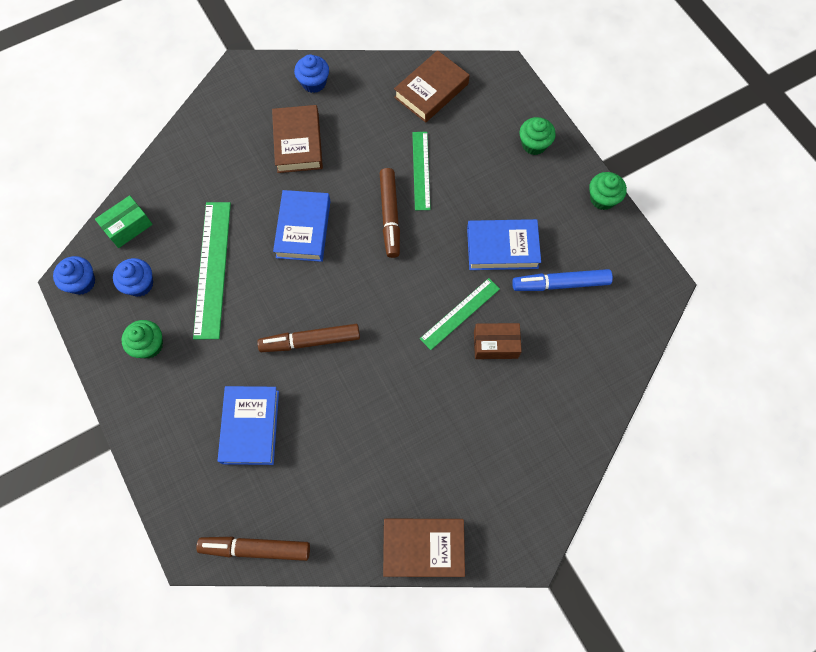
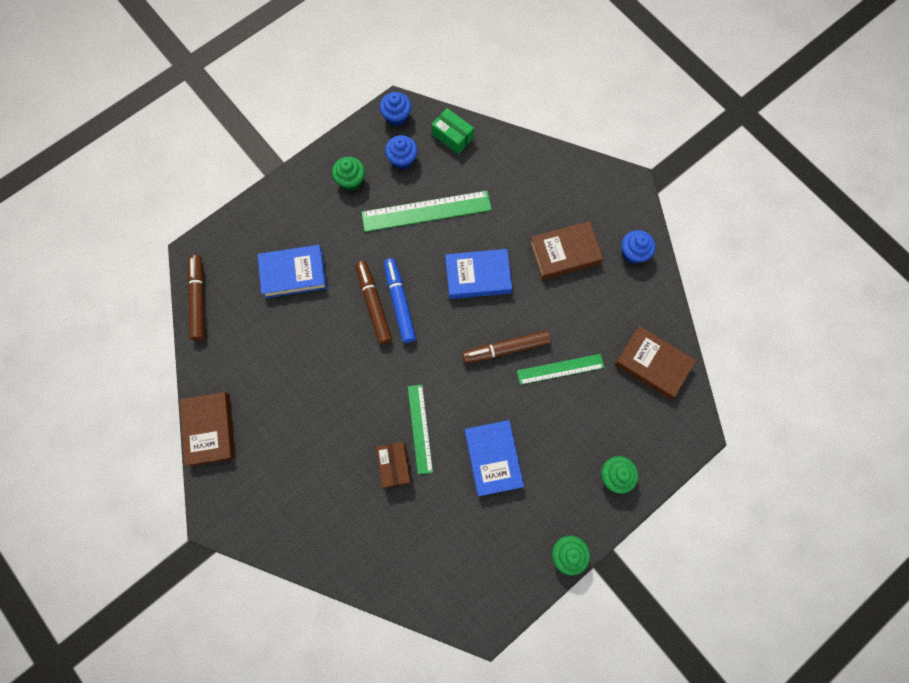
camera: 80 degrees right, 5 degrees up
(460, 313) = (420, 428): green ruler -> green ruler turned 45 degrees clockwise
(560, 284) = (466, 520): blue marker -> blue marker (400, 302)

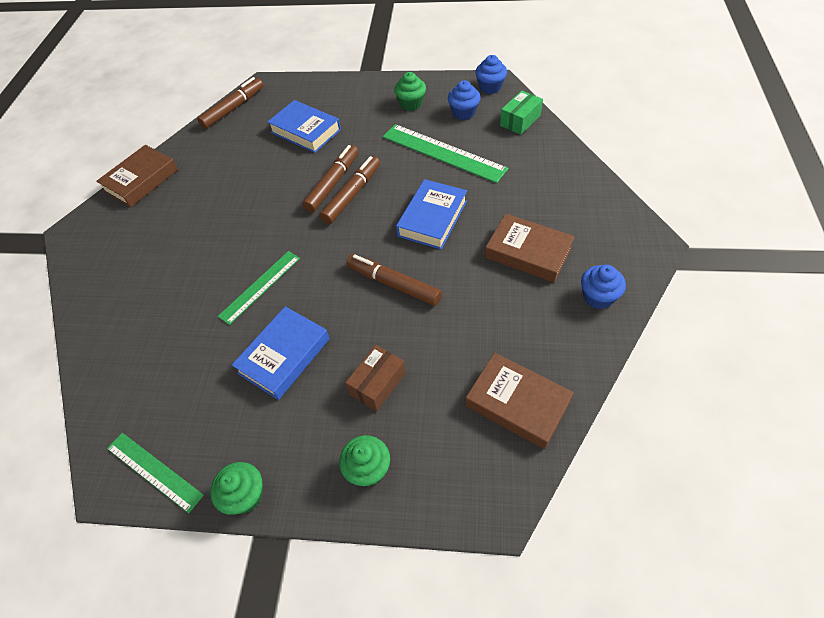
camera: 50 degrees right, 20 degrees down
(394, 465) = (211, 296): brown box -> brown box (377, 384)
(400, 302) = (352, 194): blue marker -> brown marker
(452, 136) = (520, 120): green box -> green box turned 45 degrees clockwise
(478, 276) = (432, 218): blue book -> blue book turned 75 degrees clockwise
(560, 369) = (422, 335): green ruler -> green ruler (154, 471)
(652, 364) = (517, 403): brown book -> brown book turned 45 degrees counterclockwise

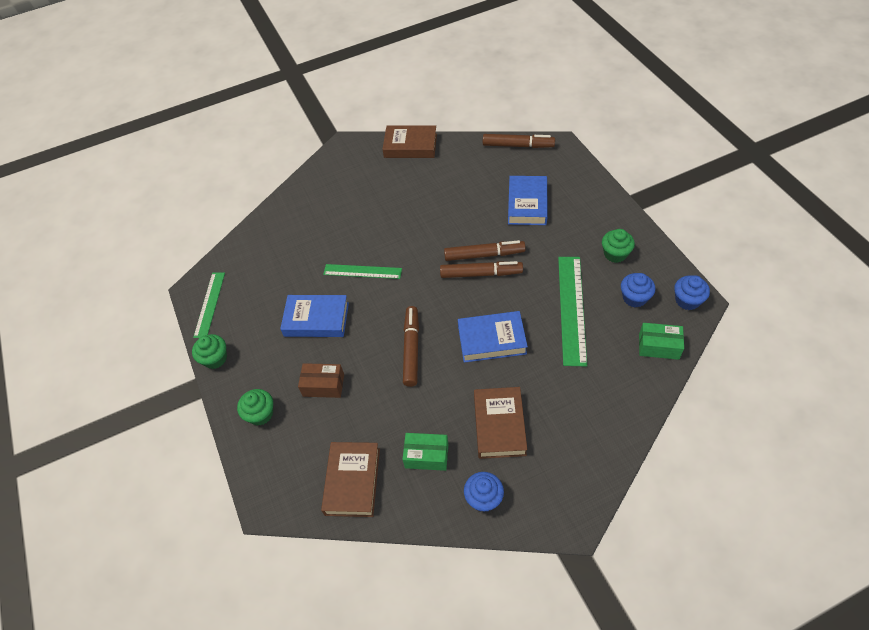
camera: 60 degrees right, 0 degrees up
(526, 323) = (426, 456): none -> green box

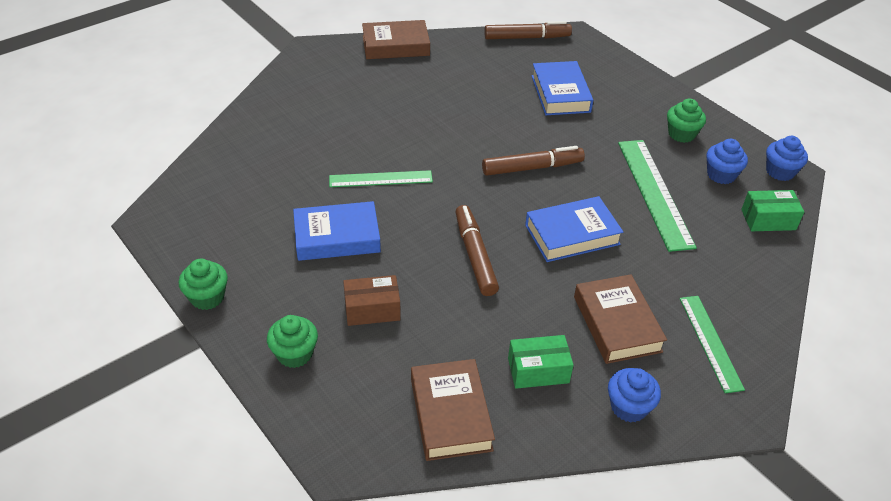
camera: 20 degrees left, 10 degrees down
(210, 304) = (179, 235): green ruler -> green ruler (710, 342)
(484, 255) = (529, 148): brown marker -> none

